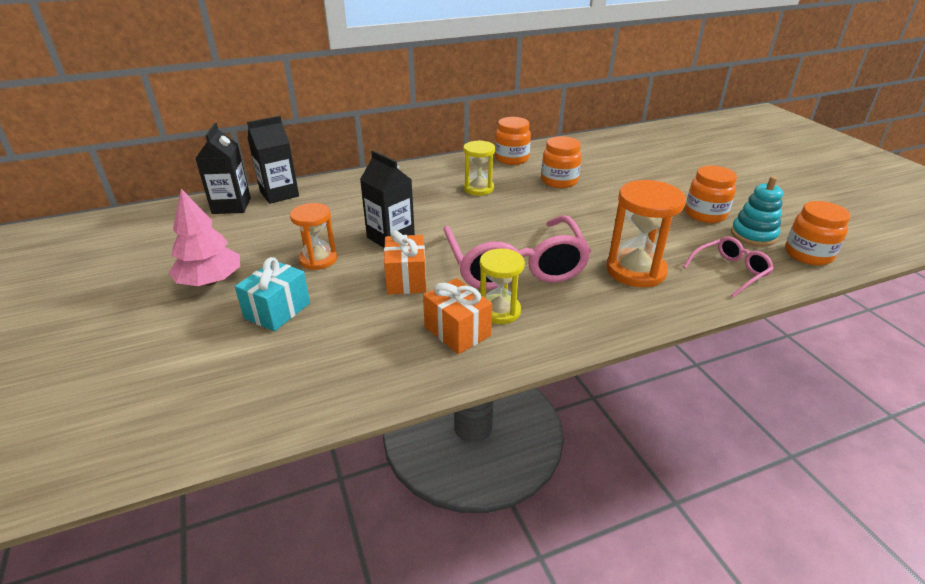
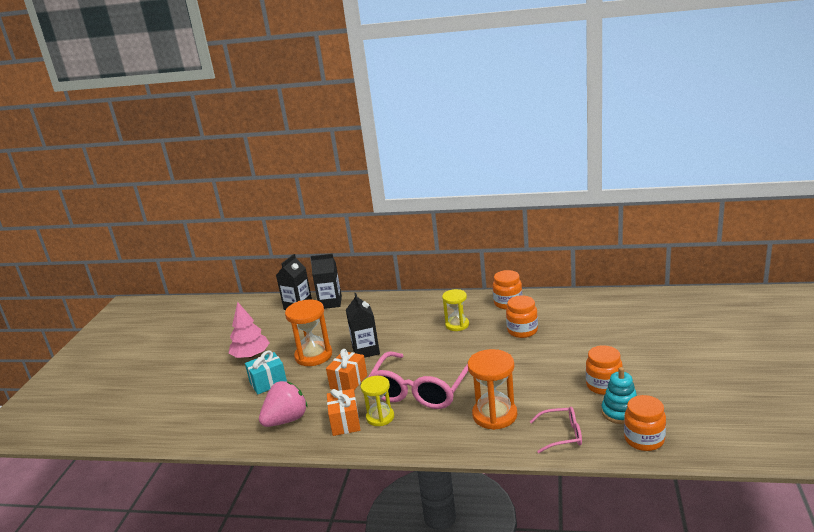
camera: 35 degrees right, 10 degrees down
(318, 259) = (313, 355): orange hourglass -> orange hourglass, size x1.53
(361, 354) = (286, 420): none -> pink strawberry

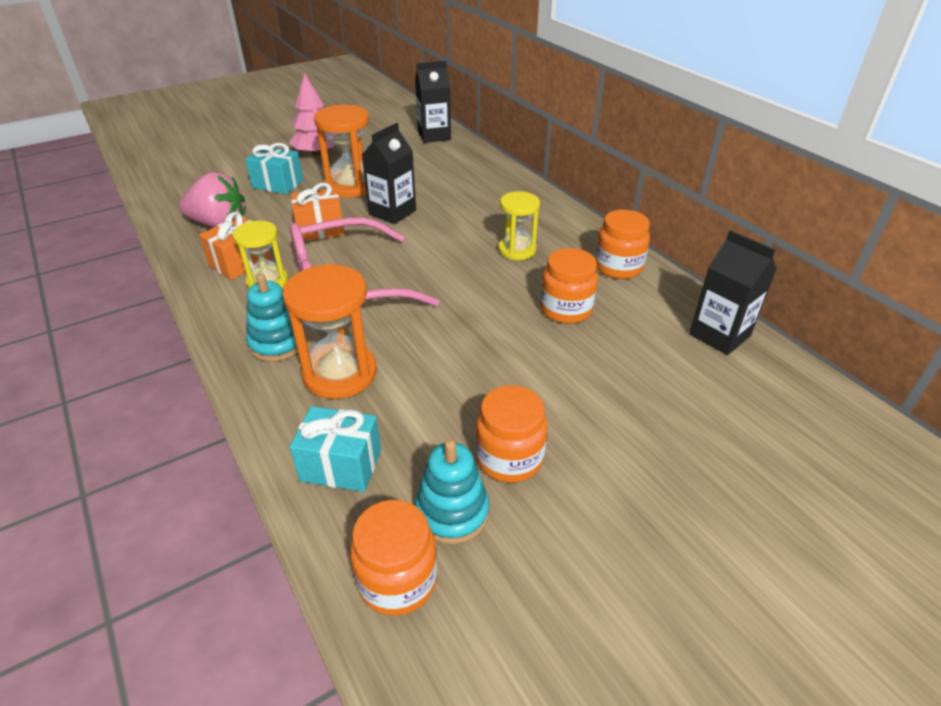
camera: 45 degrees right, 15 degrees up
(330, 303) = (462, 149): black carton -> black carton (719, 335)
(445, 429) = (277, 343): none -> turquoise stacking toy
(562, 435) = (341, 465): pink glasses -> turquoise gift

